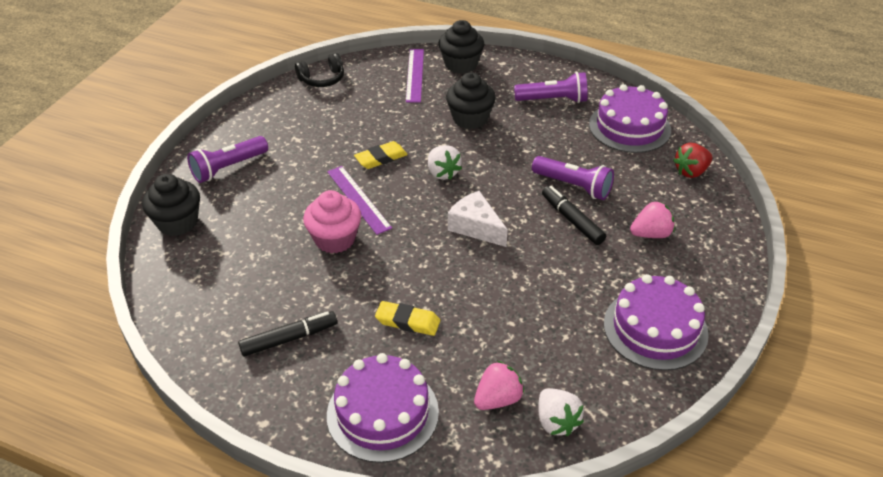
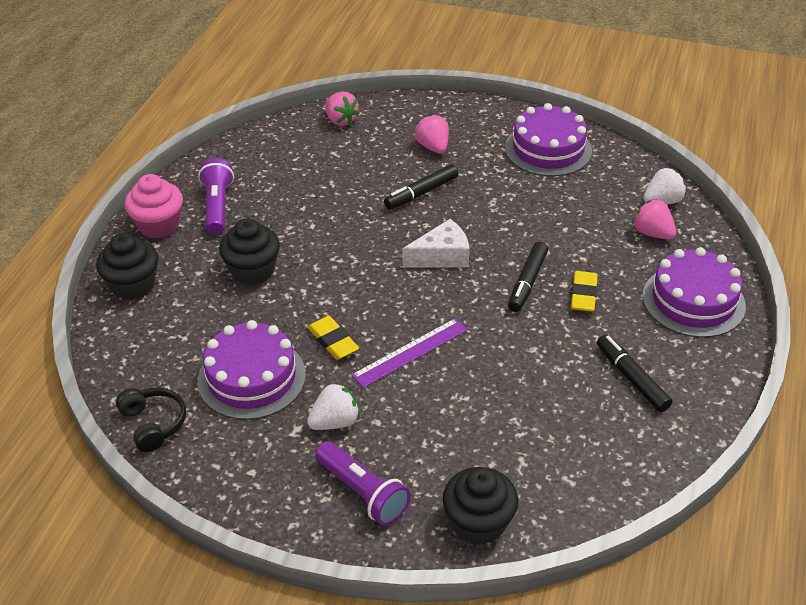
camera: 95 degrees left, 0 degrees up
(335, 239) = (480, 363): pink cupcake -> pink cupcake (158, 225)
(415, 75) = (153, 327): purple ruler -> none
(432, 282) = (527, 282): none -> black marker
(442, 173) = (356, 286): white strawberry -> white strawberry (335, 422)
(476, 227) = (442, 256): white cheese -> white cheese turned 150 degrees counterclockwise
(573, 186) = (370, 192): purple flashlight -> none
(629, 127) = (269, 154): purple cake -> purple cake (251, 377)
(691, 172) = (341, 120): red strawberry -> pink strawberry

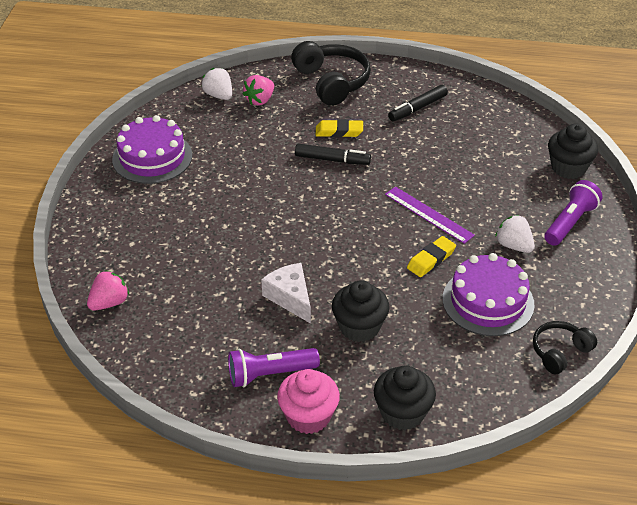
camera: 100 degrees left, 0 degrees up
(421, 193) = (227, 230): black marker -> none
(433, 147) = (153, 229): pink strawberry -> none
(442, 256) = (312, 208): white cheese -> white cheese (290, 298)
(693, 301) = (332, 82): purple cake -> black headphones

